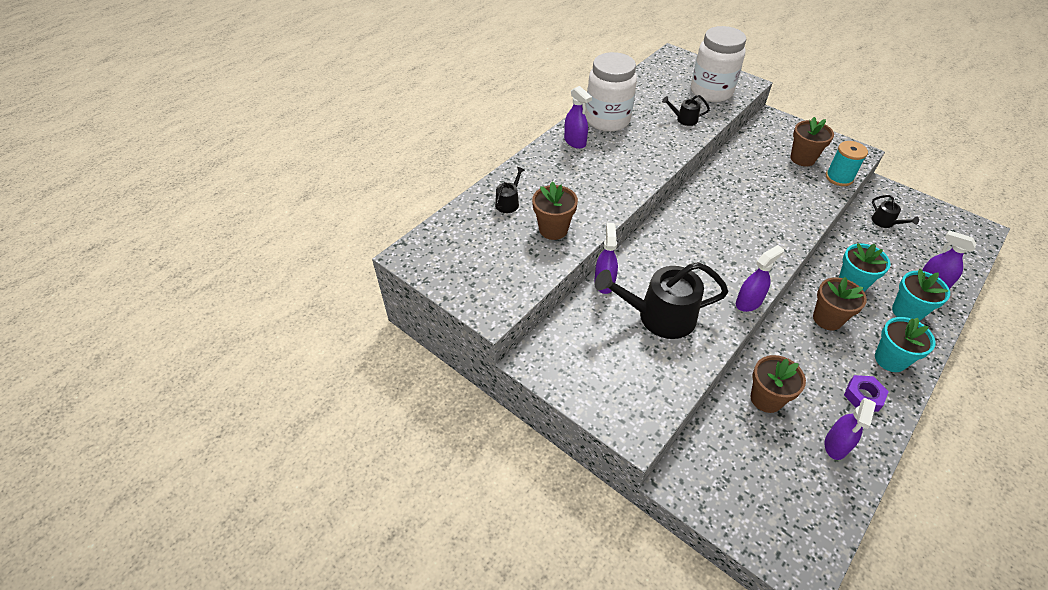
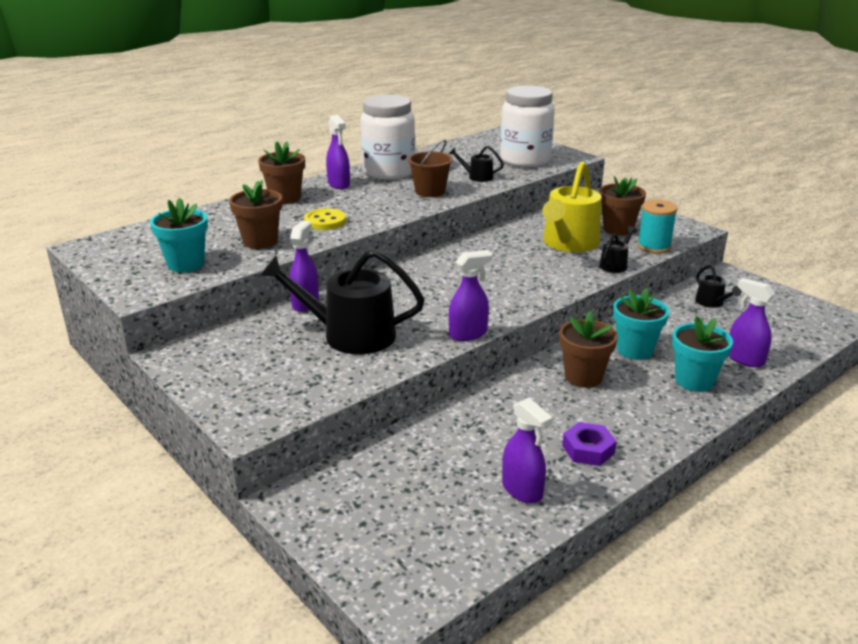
camera: 10 degrees right, 20 degrees down
(508, 202) = (227, 220): black watering can -> black watering can (615, 265)
(591, 195) = (325, 221): none -> yellow button
(656, 144) = (430, 191): none -> brown bucket
(766, 399) = (457, 438): brown flower pot -> brown flower pot (285, 198)
(773, 181) = (568, 243): none -> yellow watering can
(836, 445) = (522, 490): purple spray bottle -> purple spray bottle turned 75 degrees counterclockwise
(890, 359) = (645, 420): turquoise flower pot -> turquoise flower pot (186, 264)

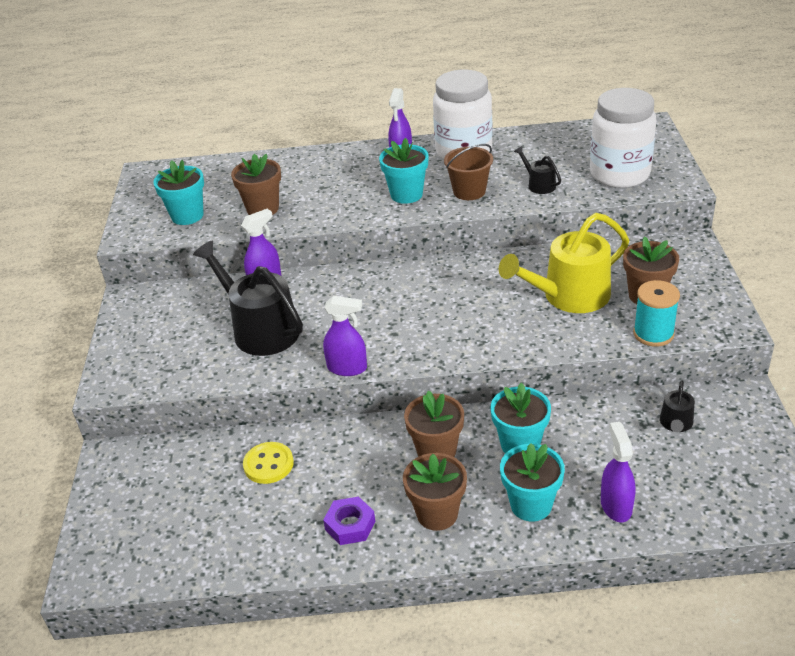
camera: 40 degrees right, 10 degrees up
(285, 198) = (338, 161): brown flower pot -> brown flower pot (437, 514)
(325, 221) = (337, 201): yellow button -> yellow button (268, 464)
(381, 204) = (406, 194): none -> turquoise flower pot
(522, 490) = (258, 534): purple spray bottle -> none
(615, 265) = (579, 342): black watering can -> none

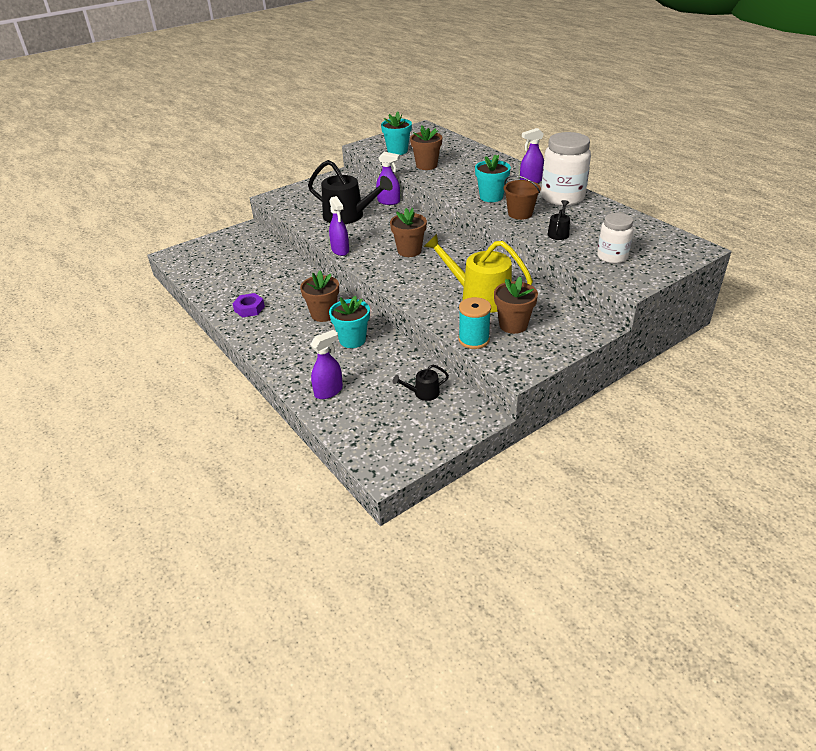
camera: 55 degrees right, 0 degrees up
(260, 329) = (348, 216): black watering can -> black watering can turned 105 degrees clockwise
(268, 464) = (274, 270): yellow button -> none
(437, 514) = (276, 332): brown flower pot -> brown flower pot (409, 251)
(531, 505) = (306, 360): turquoise flower pot -> none
(619, 174) = (612, 257): white jar -> white jar, size x0.61

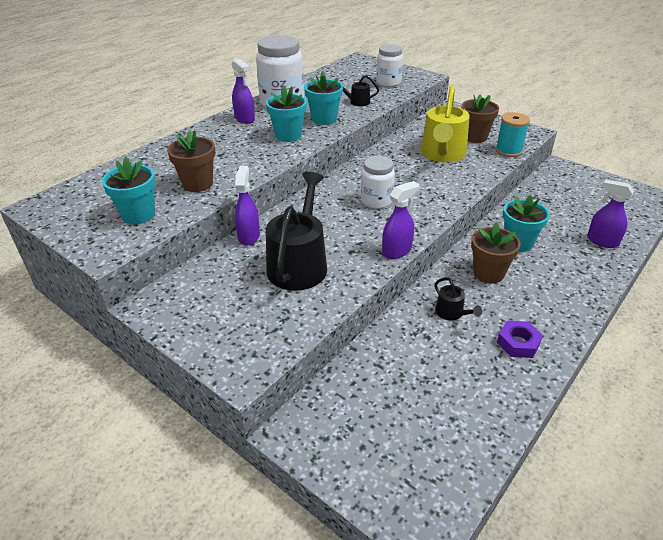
camera: 105 degrees left, 0 degrees up
(409, 251) = (376, 201): brown flower pot -> white jar
(423, 393) = (558, 192): black watering can -> black watering can (451, 313)
(520, 214) = (324, 119): brown bucket -> turquoise flower pot

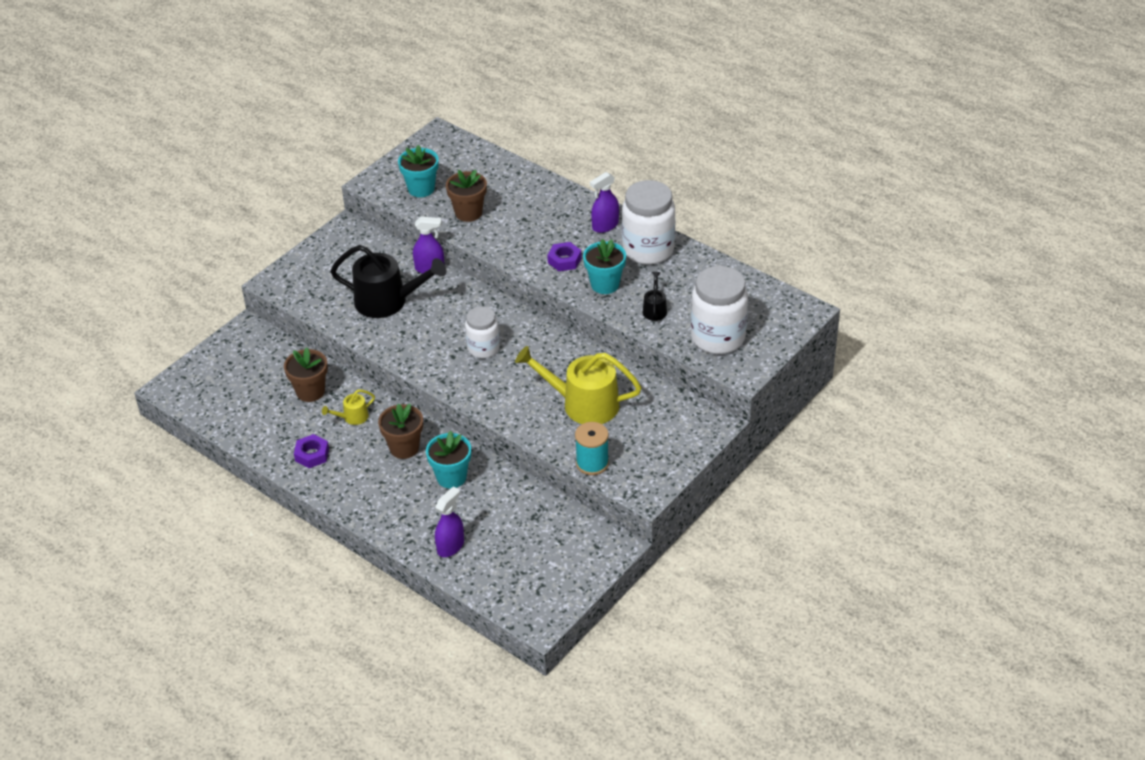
camera: 90 degrees right, 5 degrees up
(288, 135) = (564, 260): turquoise flower pot -> purple nut
(388, 83) = (718, 337): white jar -> white jar, size x1.64
(397, 251) = (400, 360): purple spray bottle -> none
(451, 313) = (353, 417): black watering can -> yellow watering can
(475, 137) = (628, 437): brown flower pot -> brown flower pot (310, 391)

